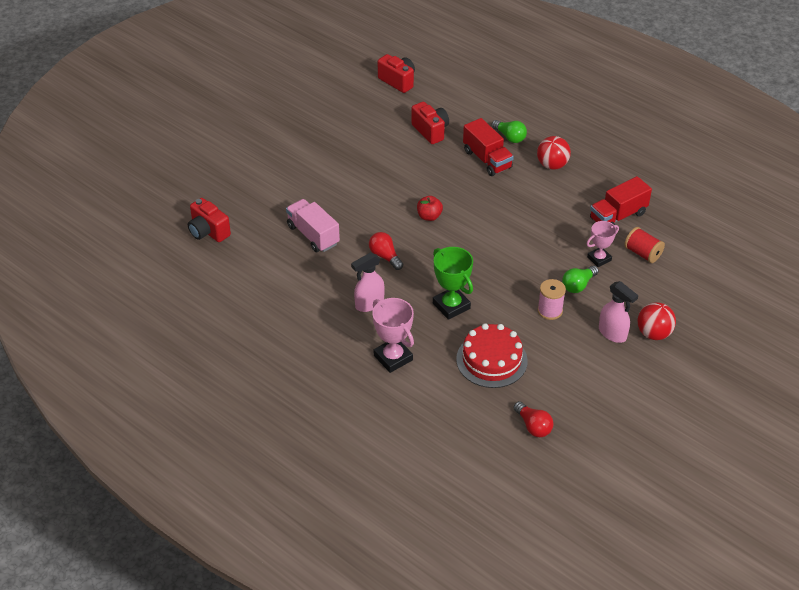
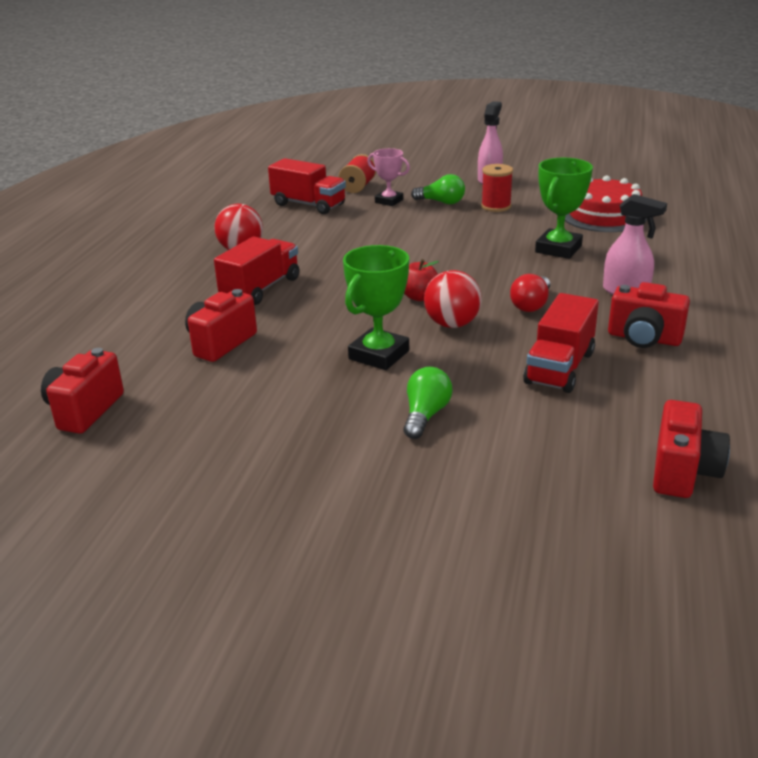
camera: 115 degrees left, 15 degrees down
(313, 235) = (559, 368): pink truck -> red truck
(314, 281) = (644, 338): none -> red camera
(376, 179) = (379, 355): none -> green trophy
(393, 358) = (681, 258): pink trophy -> none
(509, 137) = (197, 285): green light bulb -> green light bulb (425, 415)
(533, 426) = (652, 186): red light bulb -> none
(550, 310) = (496, 206): pink spool -> red spool
(653, 333) = (466, 167): red ball -> red ball (452, 324)

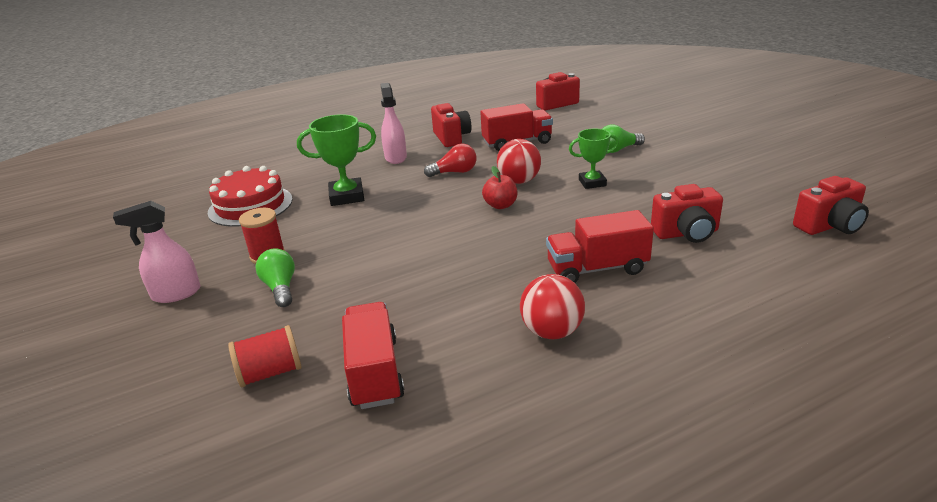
camera: 130 degrees left, 0 degrees up
(379, 355) = (592, 183): green trophy -> green trophy, size x0.66
(389, 201) = (306, 321): pink trophy -> none

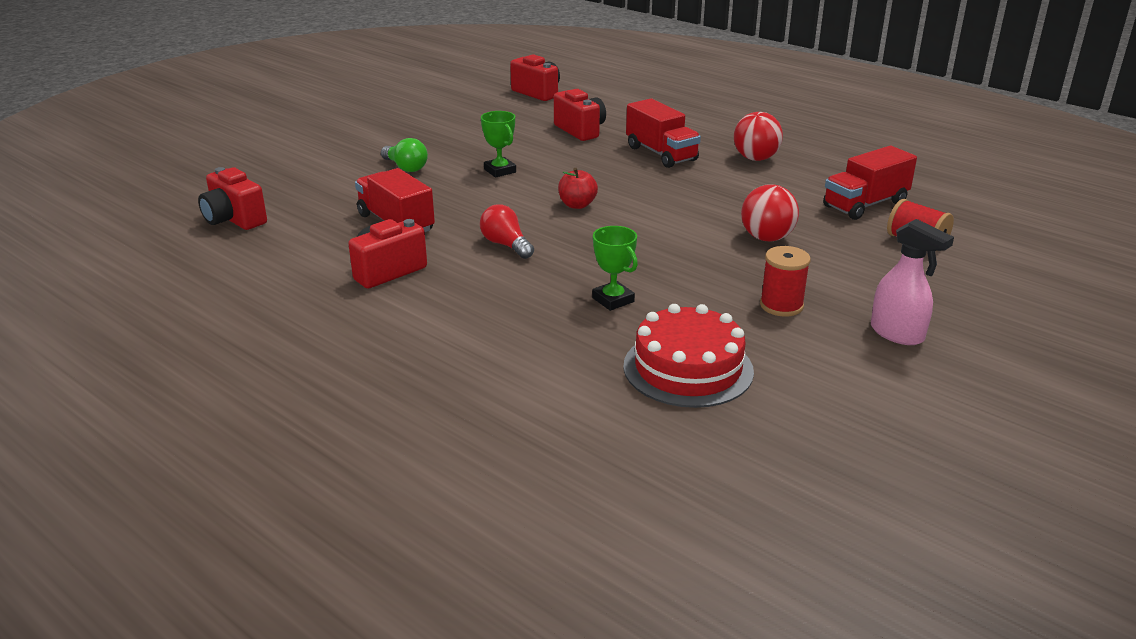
camera: 115 degrees left, 0 degrees up
(280, 288) = (822, 276): green light bulb -> none
(347, 196) = (613, 300): green trophy -> green trophy, size x0.66
(395, 157) = (474, 297): pink spray bottle -> none
(519, 181) = (513, 205): red ball -> red ball (767, 238)

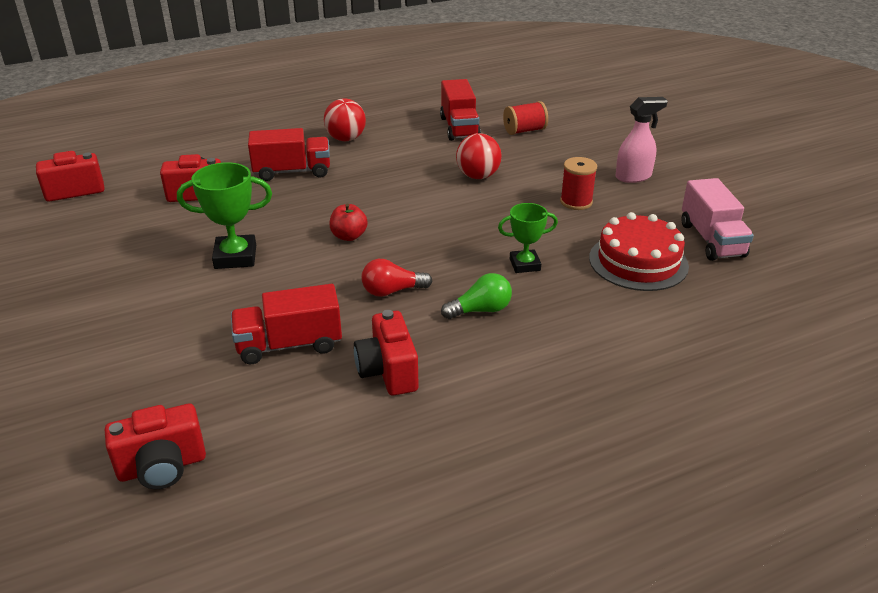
camera: 65 degrees left, 5 degrees up
(405, 167) = (161, 311): green light bulb -> green light bulb (480, 310)
(500, 171) = (235, 257): green trophy -> green trophy, size x1.52
(798, 416) = (711, 240): none -> pink truck

